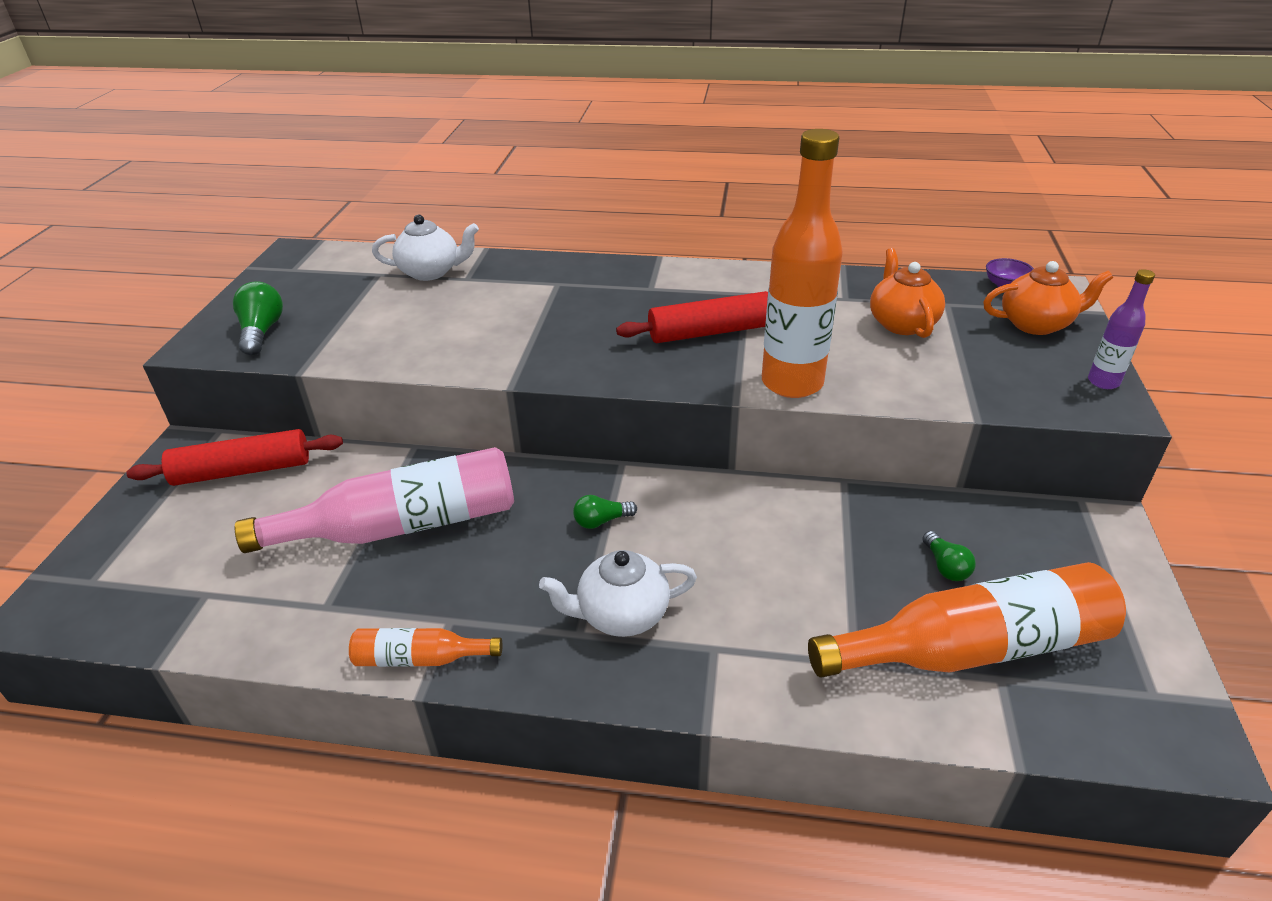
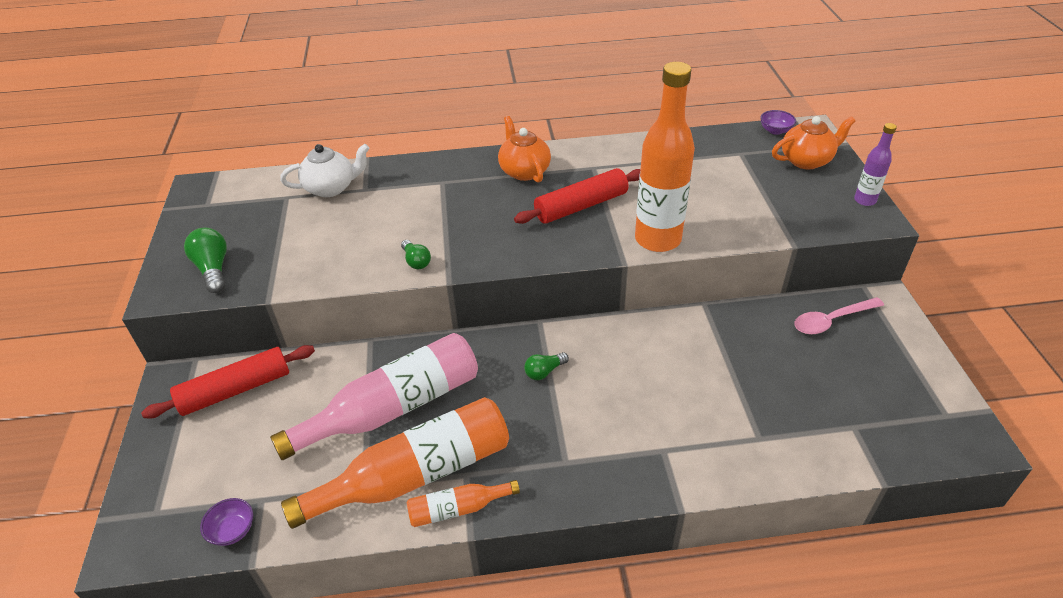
camera: 15 degrees left, 5 degrees up
(157, 621) = (232, 530): none -> purple bowl
(621, 614) = (589, 441): white teapot -> none
(902, 323) = (715, 175): orange teapot -> orange teapot (524, 171)
(945, 566) = (793, 355): green light bulb -> green light bulb (416, 261)
(973, 648) = (830, 410): orange bottle -> orange bottle (415, 475)
(1016, 534) = (831, 321): none -> pink spoon

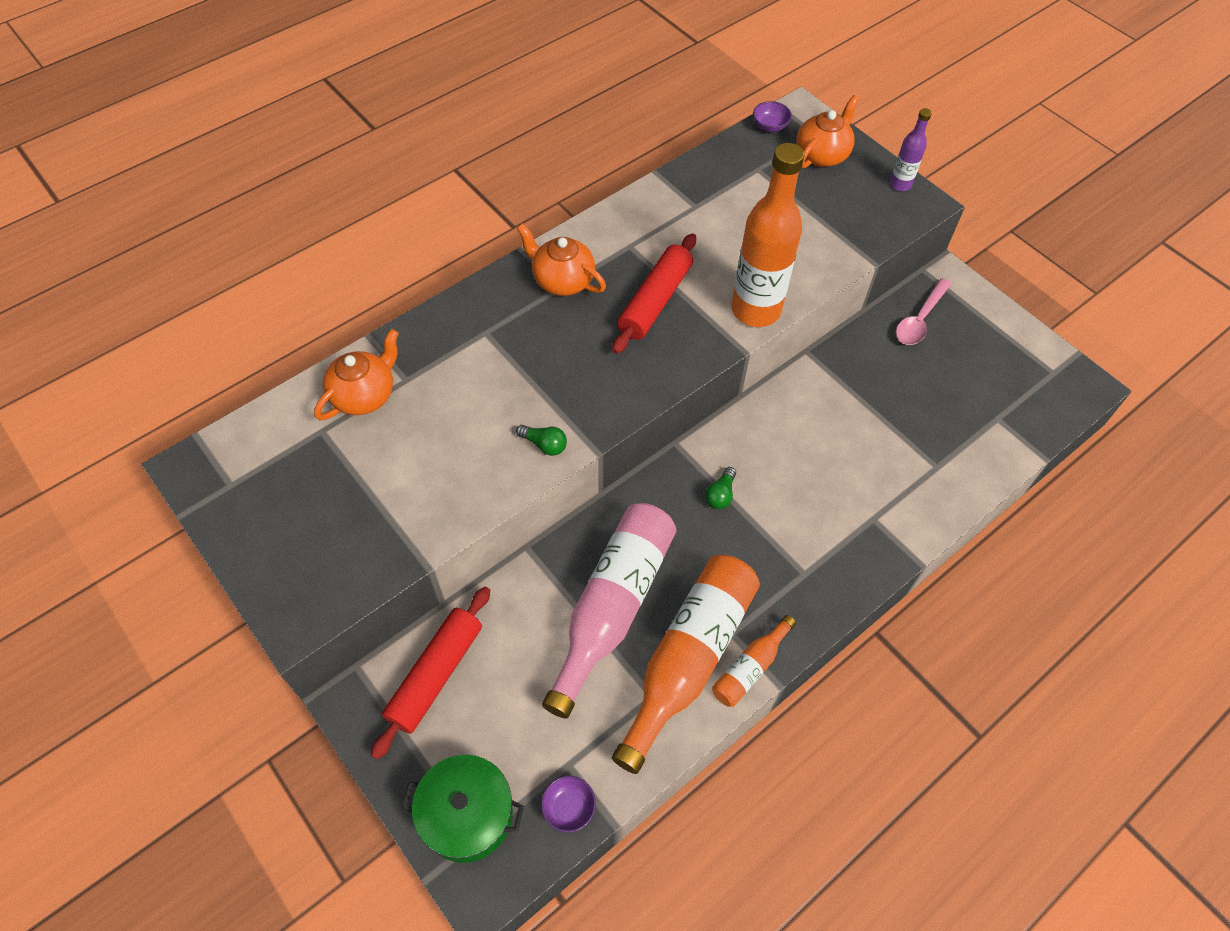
camera: 35 degrees left, 15 degrees up
(165, 492) = (467, 815): none -> green pot
(213, 269) = (327, 562): green light bulb -> none
(331, 188) = (364, 395): white teapot -> orange teapot

